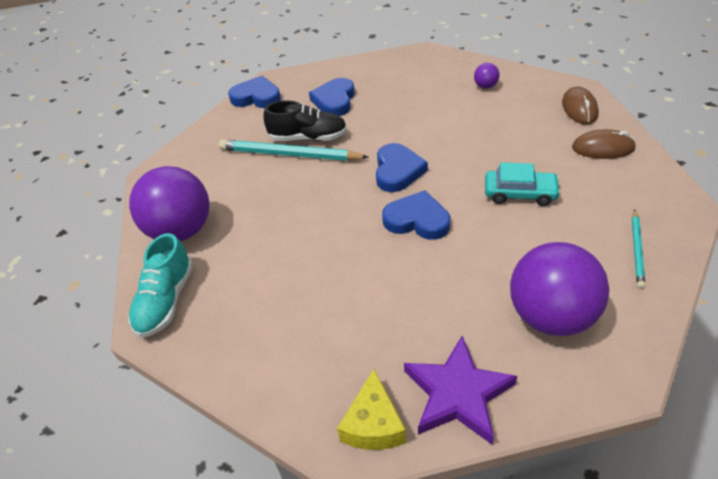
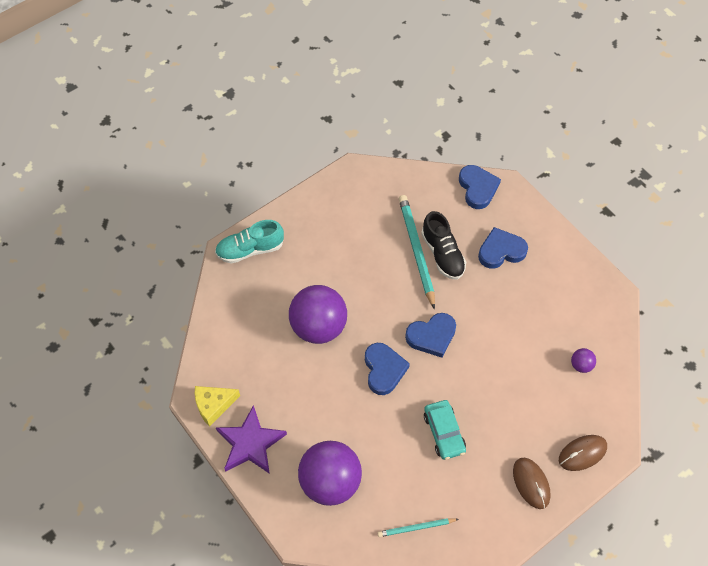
camera: 60 degrees right, 15 degrees up
(181, 231) = (309, 223): purple ball -> purple ball (318, 327)

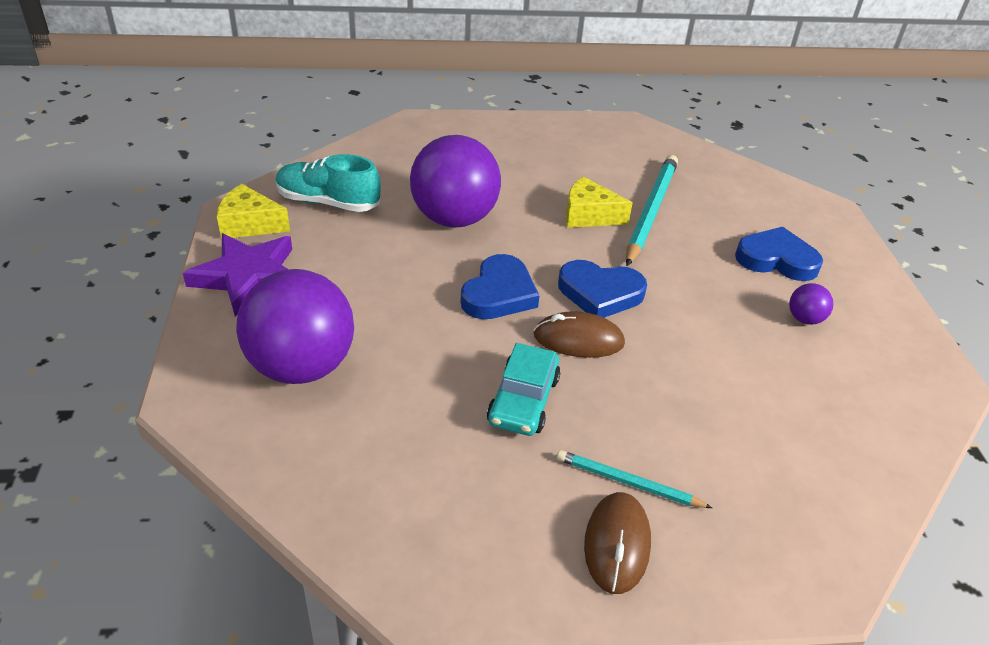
camera: 30 degrees right, 20 degrees down
(250, 249) = (442, 131): turquoise shoe -> turquoise shoe (328, 202)
(387, 276) = (589, 215): none -> yellow cheese
(416, 528) = (366, 491): turquoise pencil -> turquoise pencil (628, 483)
(442, 254) = (685, 228): black shoe -> none
(477, 188) = (785, 195): blue heart -> none
(581, 365) = (826, 435): purple ball -> purple ball (804, 319)
(582, 453) = (749, 554): brown mouse -> brown mouse (578, 339)

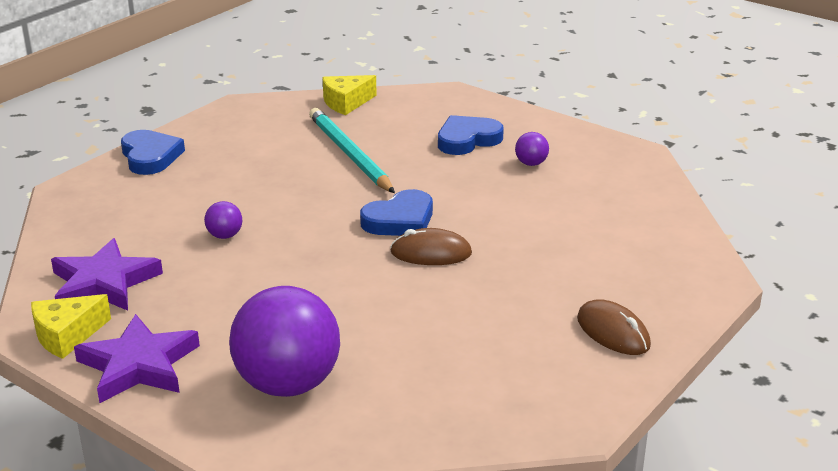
camera: 45 degrees left, 10 degrees down
(328, 202) = (104, 283): turquoise shoe -> purple star
(454, 219) = (225, 236): purple ball -> purple ball, size x0.41
(499, 294) = (339, 260): blue heart -> blue heart (150, 156)
(523, 400) = (455, 304): turquoise car -> none
(578, 339) = (431, 253): brown mouse -> brown mouse turned 45 degrees clockwise
(589, 215) = (314, 179): yellow cheese -> yellow cheese (346, 103)
(628, 483) = (573, 302): turquoise pencil -> none

